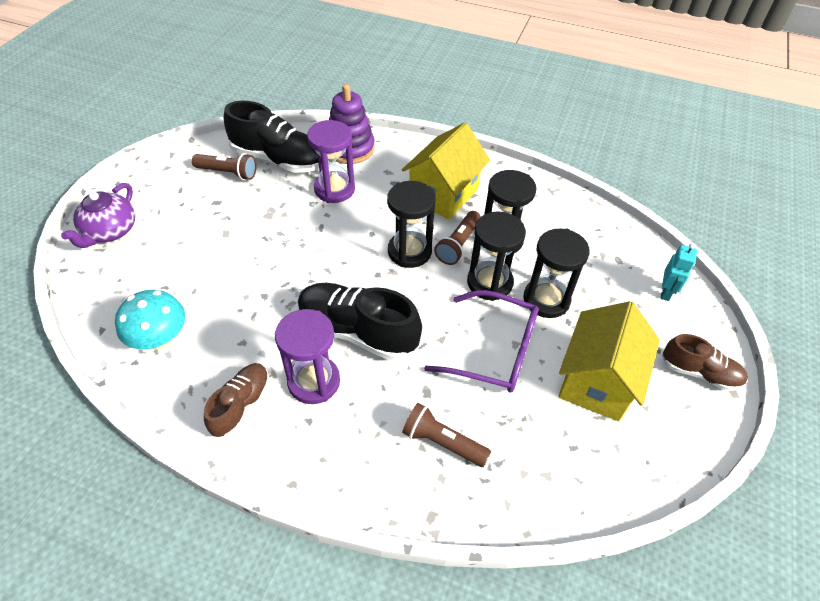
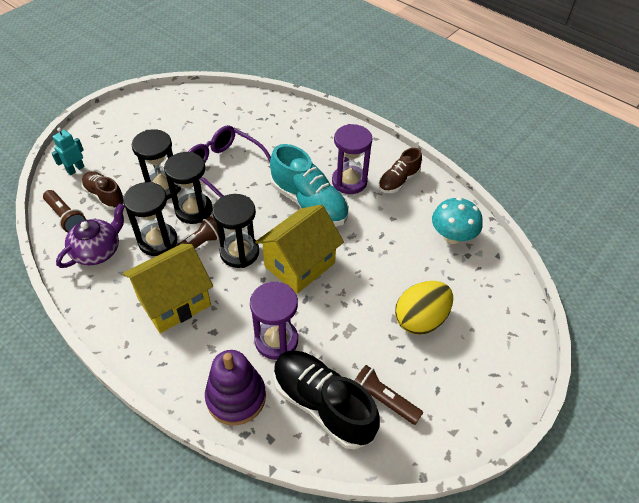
camera: 160 degrees left, 0 degrees up
(110, 231) = (505, 352): purple teapot -> purple teapot (97, 251)
(198, 238) = (420, 319): none -> yellow egg
(357, 332) = (309, 203): black shoe -> turquoise shoe
(442, 442) = (285, 134): brown flashlight -> brown flashlight (66, 217)
(597, 381) = (175, 136): yellow house -> yellow house (299, 265)
(699, 373) = (110, 124): brown shoe -> brown shoe (104, 196)

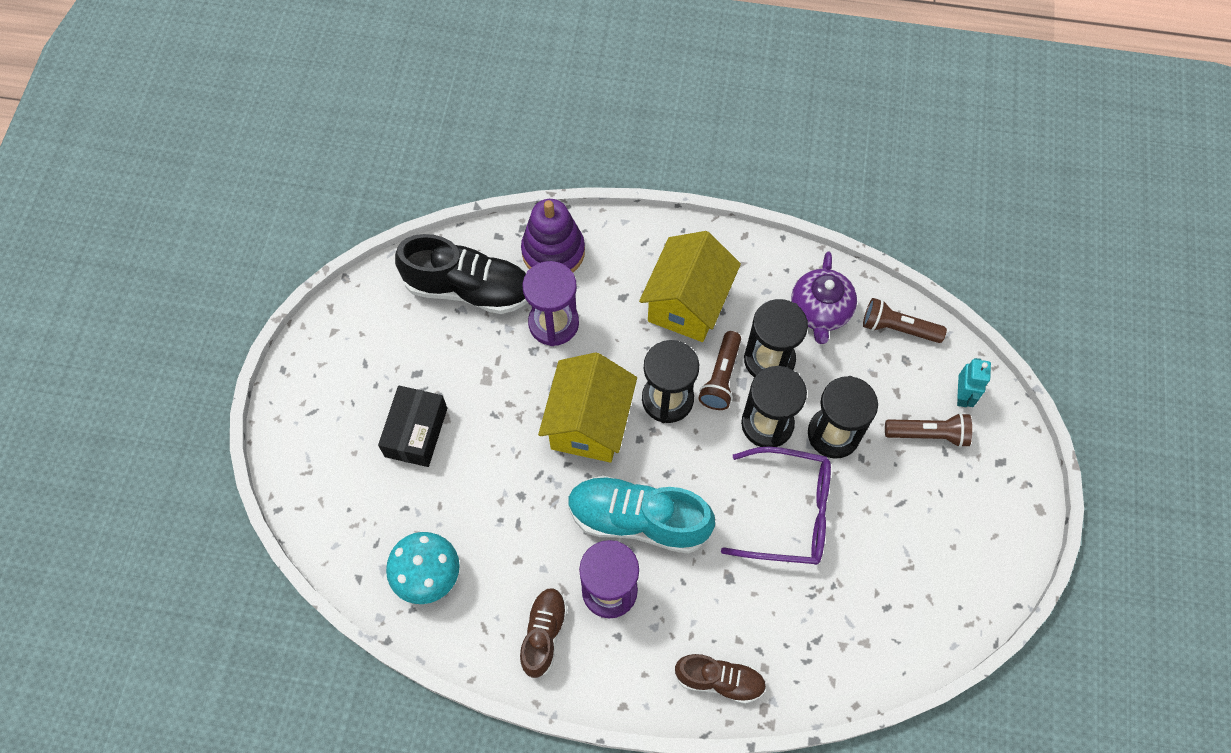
camera: 150 degrees right, 15 degrees up
(104, 196) = (887, 380): brown shoe -> brown shoe (719, 680)
(383, 400) = (414, 324): brown flashlight -> brown flashlight (928, 434)
(420, 319) = (416, 432): yellow egg -> black box

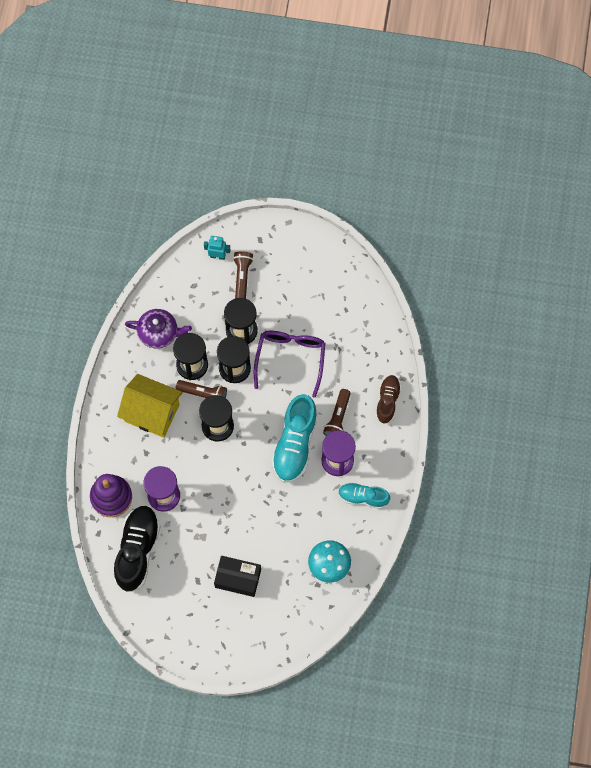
camera: 90 degrees left, 5 degrees up
(543, 634) = (363, 497): brown shoe -> turquoise shoe
(589, 423) = (233, 473): yellow house -> none
(898, 328) = (172, 288): brown flashlight -> brown flashlight (337, 418)

